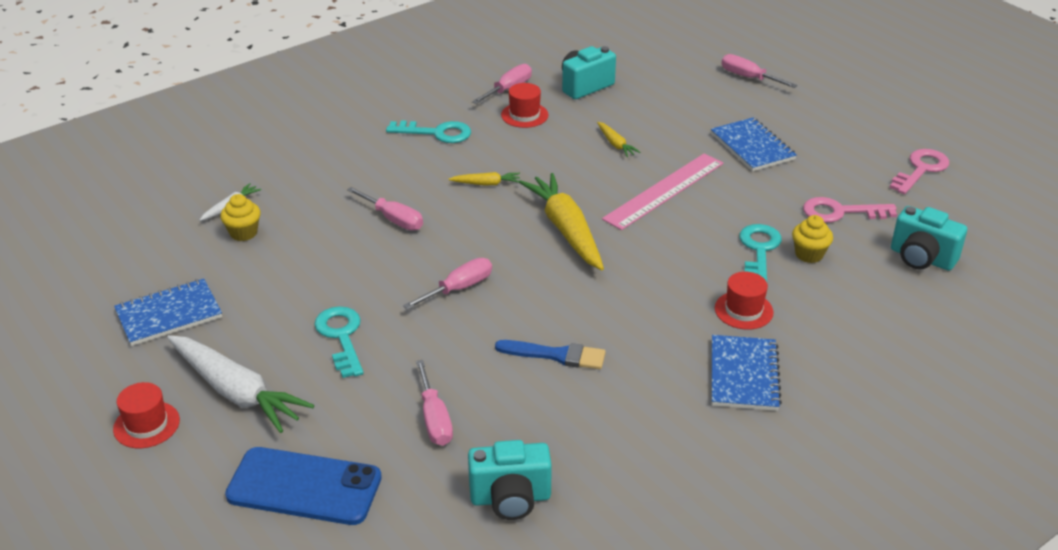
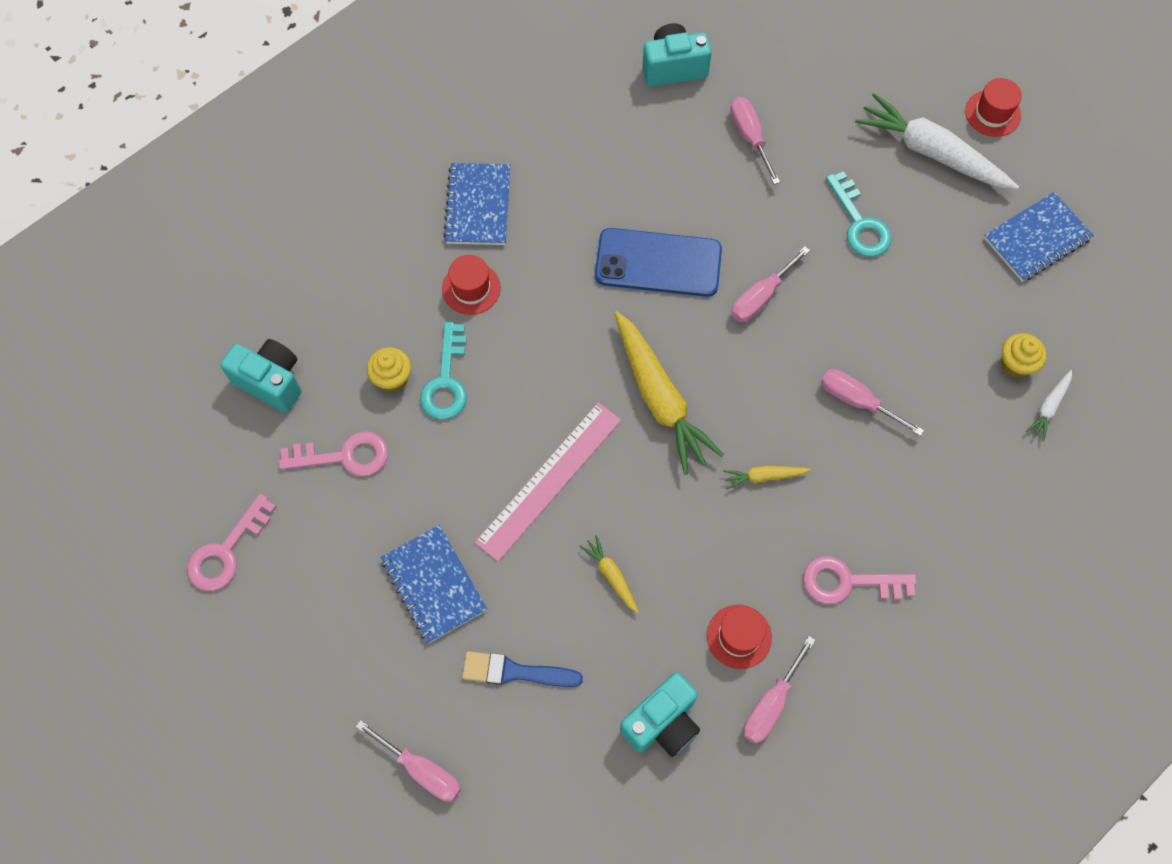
camera: 175 degrees right, 30 degrees up
(304, 486) = (838, 66): blue phone -> blue phone (658, 263)
(437, 133) = (848, 582): turquoise key -> pink key
(556, 355) = (652, 216): blue brush -> blue brush (515, 672)

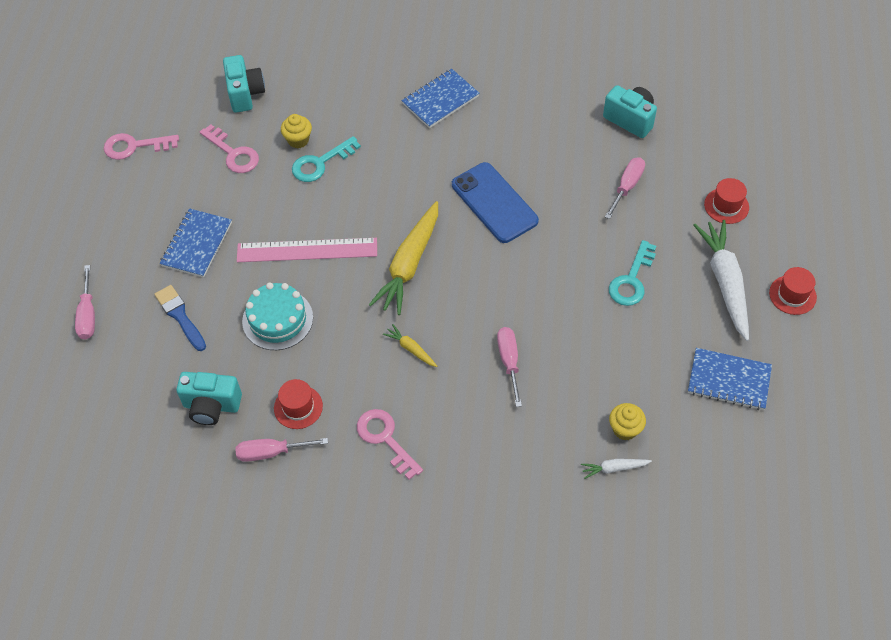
camera: 50 degrees right, 10 degrees down
(471, 288) = (387, 133): red hat -> red hat (726, 206)
(611, 575) = (277, 319): yellow carrot -> turquoise cake
(761, 297) = (526, 266): pink screwdriver -> none

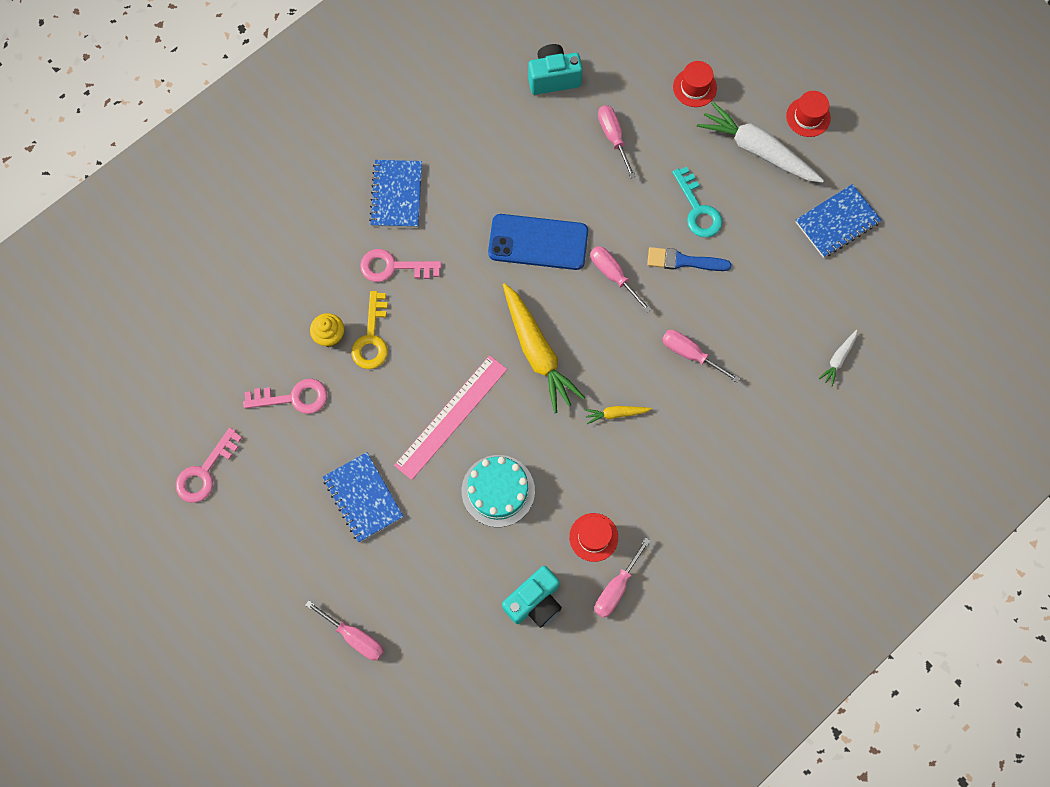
camera: 50 degrees left, 15 degrees up
(180, 316) = (424, 563): blue brush -> blue brush (683, 261)
(245, 94) = (236, 338): turquoise camera -> none
(320, 163) = (372, 338): turquoise key -> yellow key
(385, 439) = (677, 495): pink key -> pink key (393, 267)
(519, 266) = (613, 275): none -> pink screwdriver
(625, 429) = (814, 324): yellow cupcake -> none

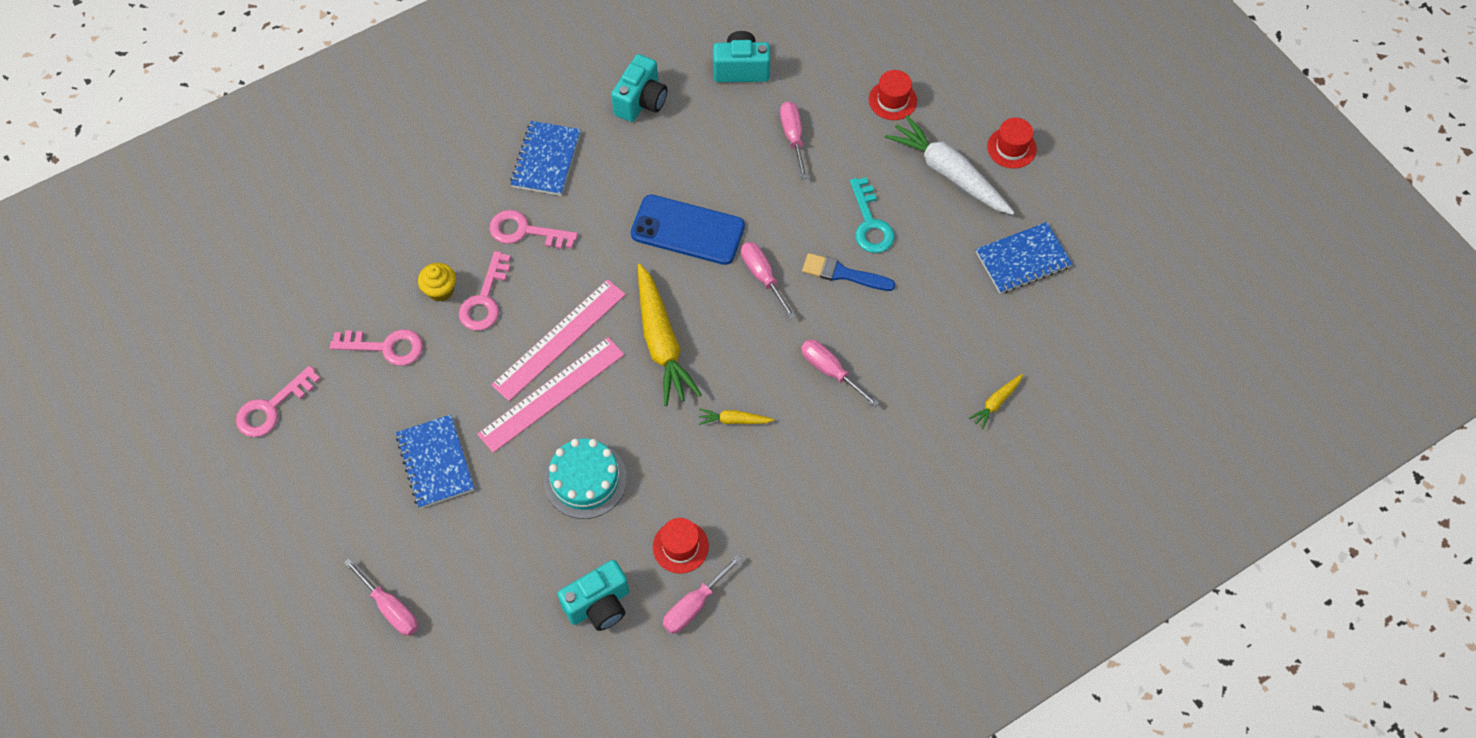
camera: 10 degrees right, 10 degrees down
(372, 338) = (485, 299): yellow key -> pink key
(446, 364) = (559, 339): none -> pink ruler
(470, 124) = (641, 101): none -> turquoise camera
(838, 359) = (996, 402): white carrot -> yellow carrot

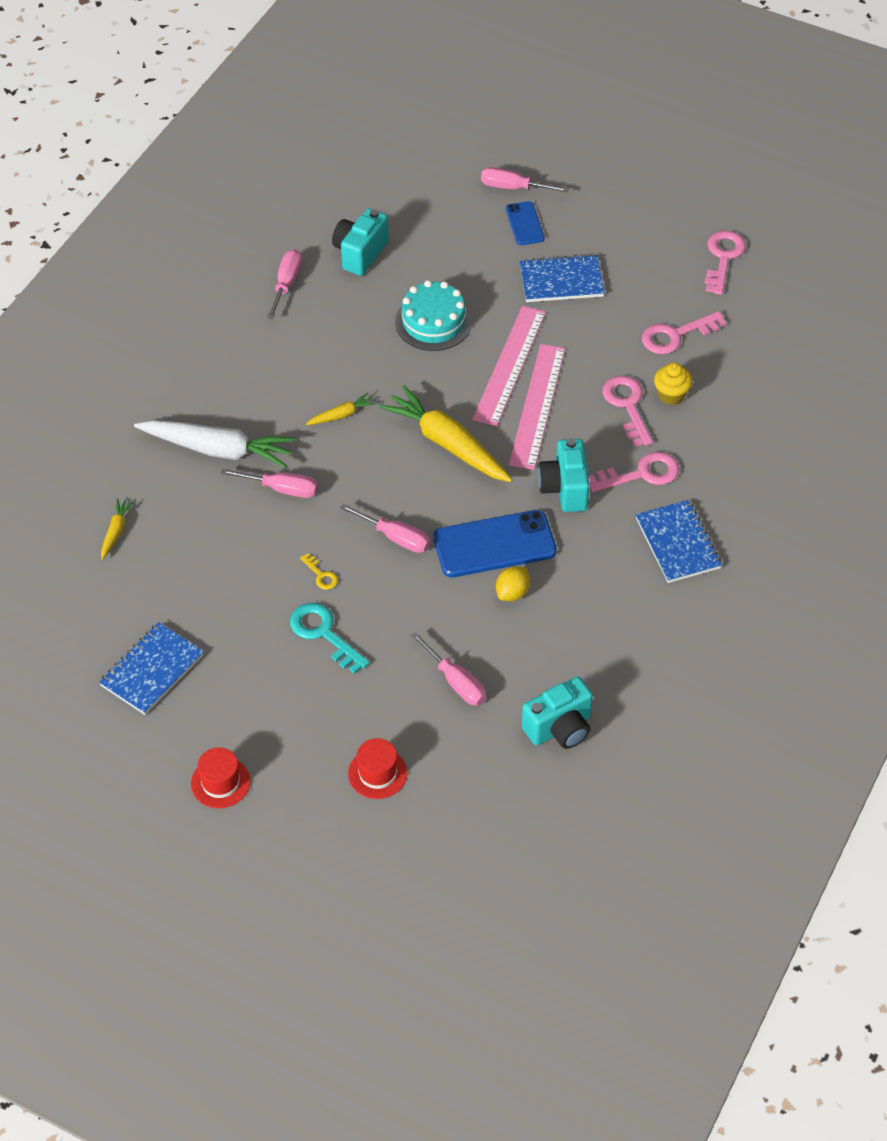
camera: 150 degrees right, 10 degrees down
(415, 553) = (524, 224): none -> blue phone
(435, 462) = (561, 281): blue notebook -> blue notebook turned 45 degrees counterclockwise
(641, 101) = (634, 643): turquoise camera -> turquoise camera (564, 488)
(680, 546) = (323, 313): red hat -> none
(702, 184) = (512, 593): none -> yellow lemon
(843, 274) = (321, 575): blue brush -> yellow key
(949, 173) = (272, 722): white carrot -> white carrot (218, 449)

